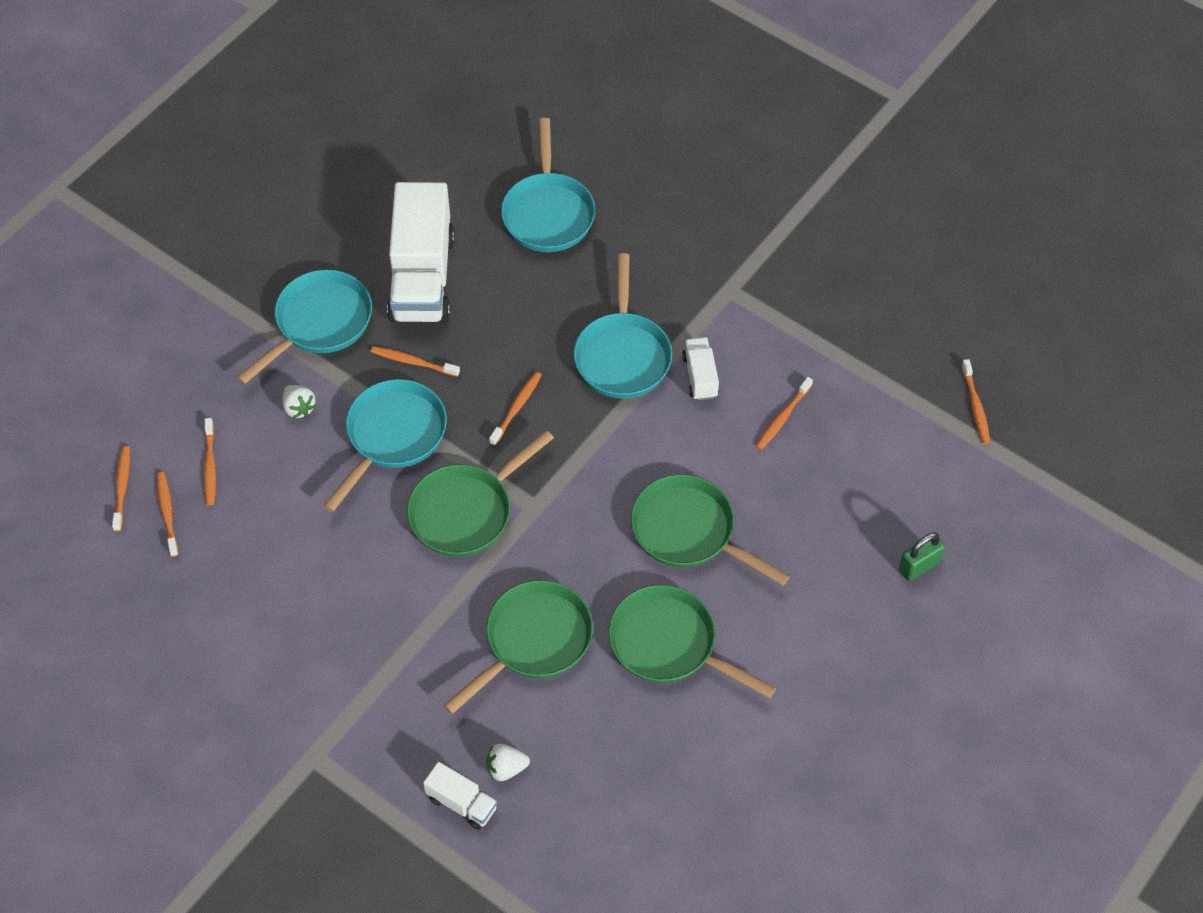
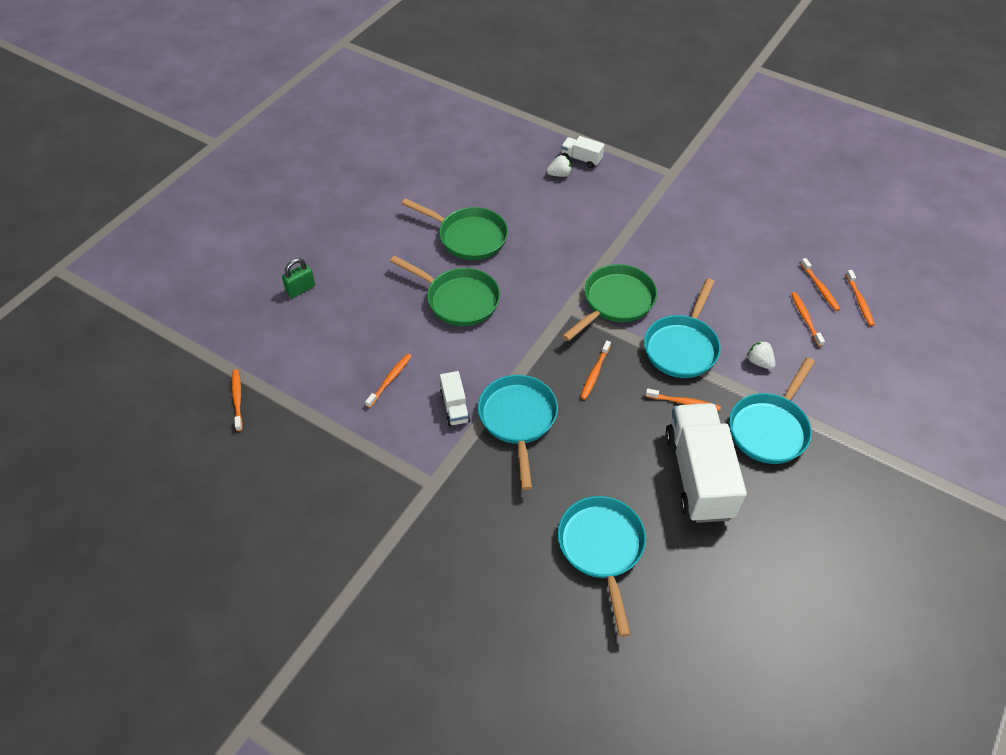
camera: 175 degrees right, 5 degrees down
(533, 641) = (555, 233): green pan -> none

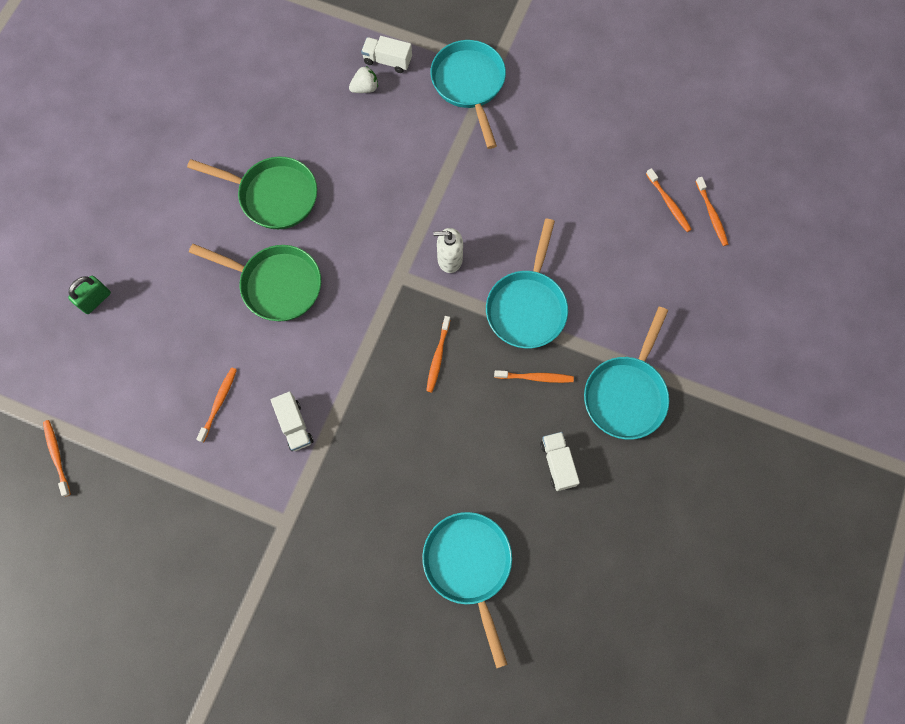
camera: 10 degrees left, 20 degrees up
(518, 420) = (364, 429): turquoise pan -> turquoise pan (469, 85)
(615, 302) = (449, 259): green pan -> white soap dispenser
(698, 475) = (557, 463): white truck -> white truck, size x0.46
(759, 362) = (610, 312): white strawberry -> none
(805, 318) = (655, 247): orange toothbrush -> none

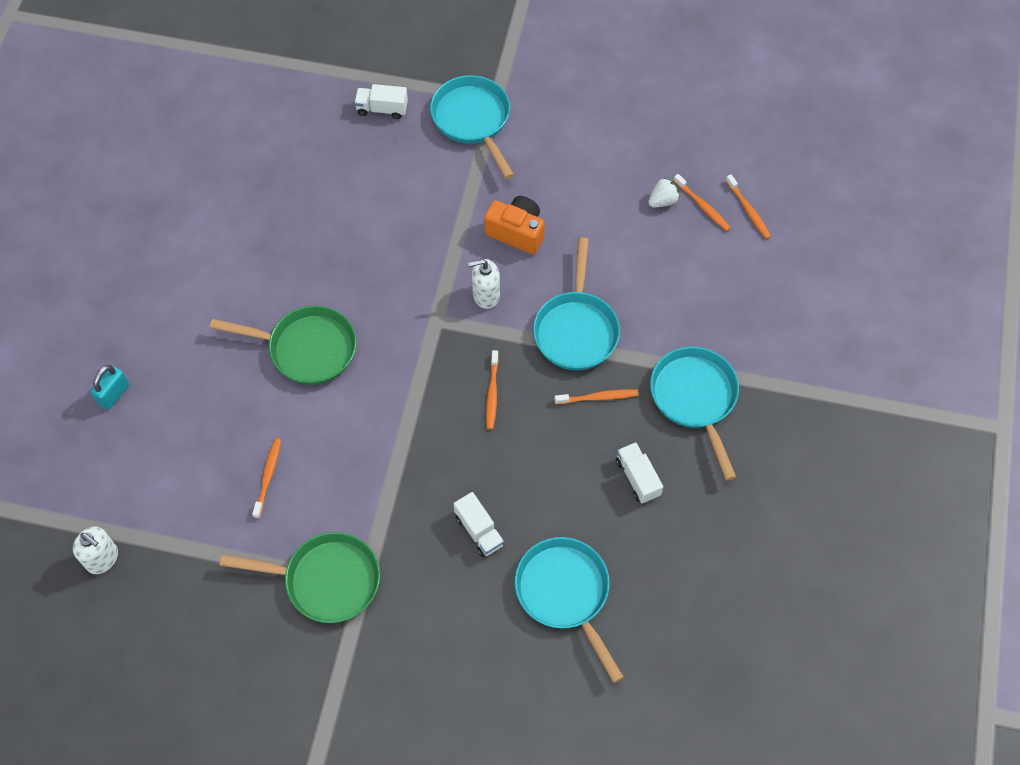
camera: 10 degrees left, 10 degrees down
(57, 456) = (102, 558): orange toothbrush -> white soap dispenser
(95, 300) = (114, 394): green padlock -> turquoise padlock
(274, 196) = (287, 260): green pan -> green pan (326, 580)
(294, 425) = (353, 485): white truck -> white truck (479, 531)
(365, 88) = (363, 139): white strawberry -> white strawberry (662, 201)
(489, 201) = (516, 232): none -> orange camera
(626, 394) = (695, 398): turquoise pan -> turquoise pan turned 150 degrees clockwise

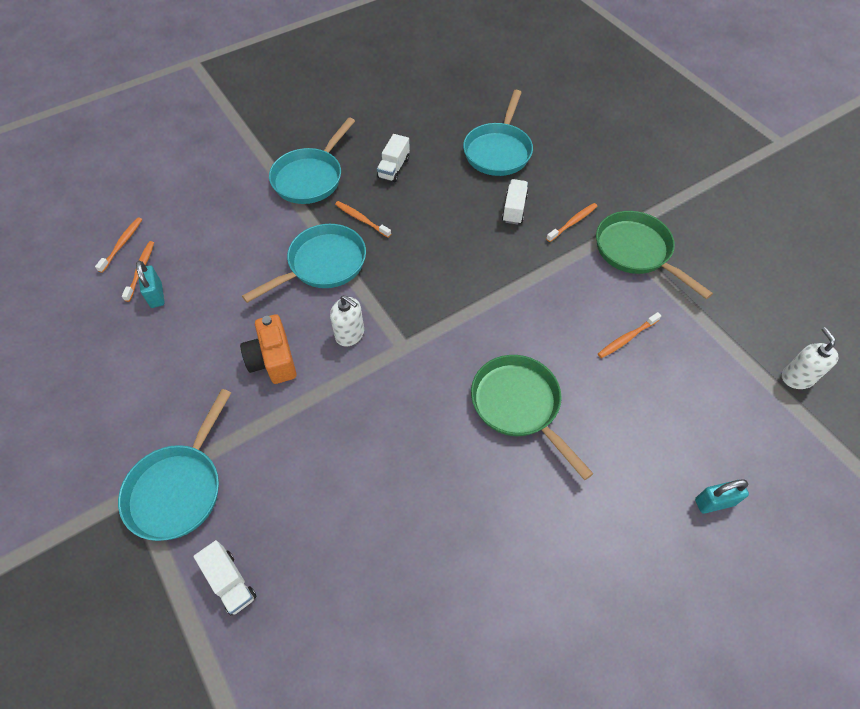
camera: 135 degrees left, 5 degrees down
(492, 393) = (421, 271): orange toothbrush -> orange toothbrush (573, 222)
(662, 201) = (156, 295): white strawberry -> turquoise padlock

